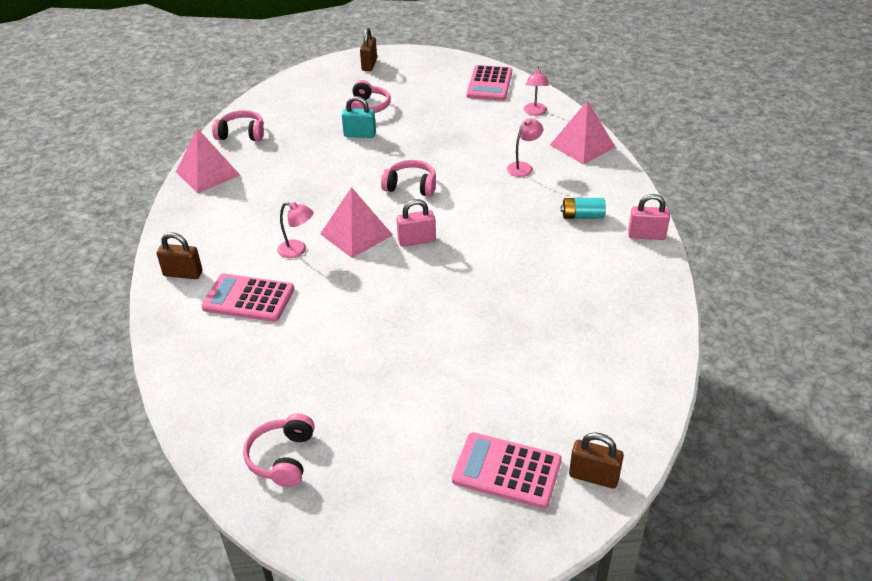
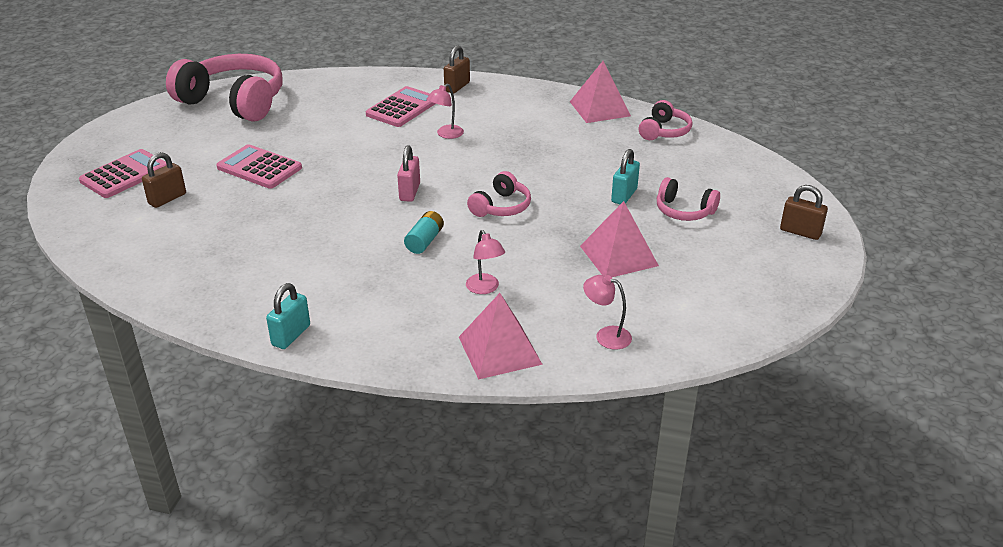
camera: 110 degrees right, 5 degrees down
(282, 458) = (234, 102): pink headphones -> pink headphones, size x2.05
(356, 234) = (445, 164): pink pyramid -> pink pyramid (618, 256)
(489, 84) = (705, 318): pink calculator -> pink calculator (259, 168)
(582, 216) = (362, 301): turquoise battery -> turquoise battery (424, 241)
(593, 476) = (76, 207): brown padlock -> brown padlock (167, 199)
(646, 235) = (291, 335): pink padlock -> turquoise padlock

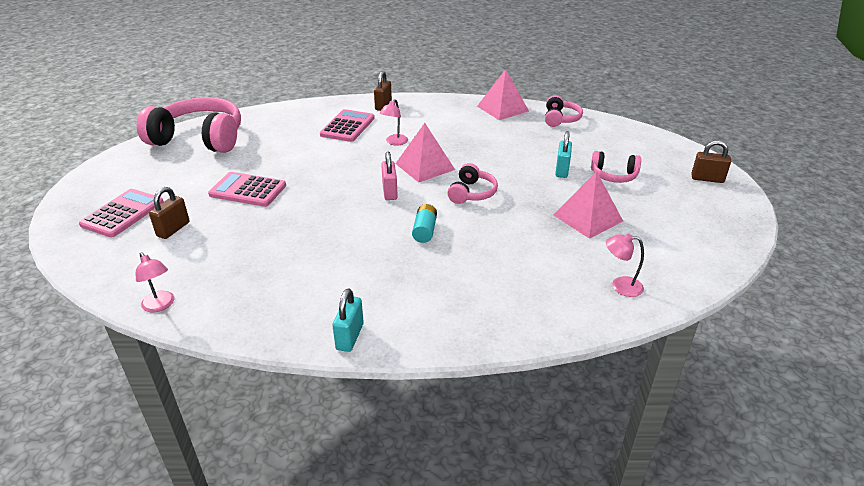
camera: 15 degrees left, 0 degrees up
(485, 288) = (498, 263): pink lamp -> pink lamp (160, 305)
(499, 350) = (542, 315): pink pyramid -> pink pyramid (424, 166)

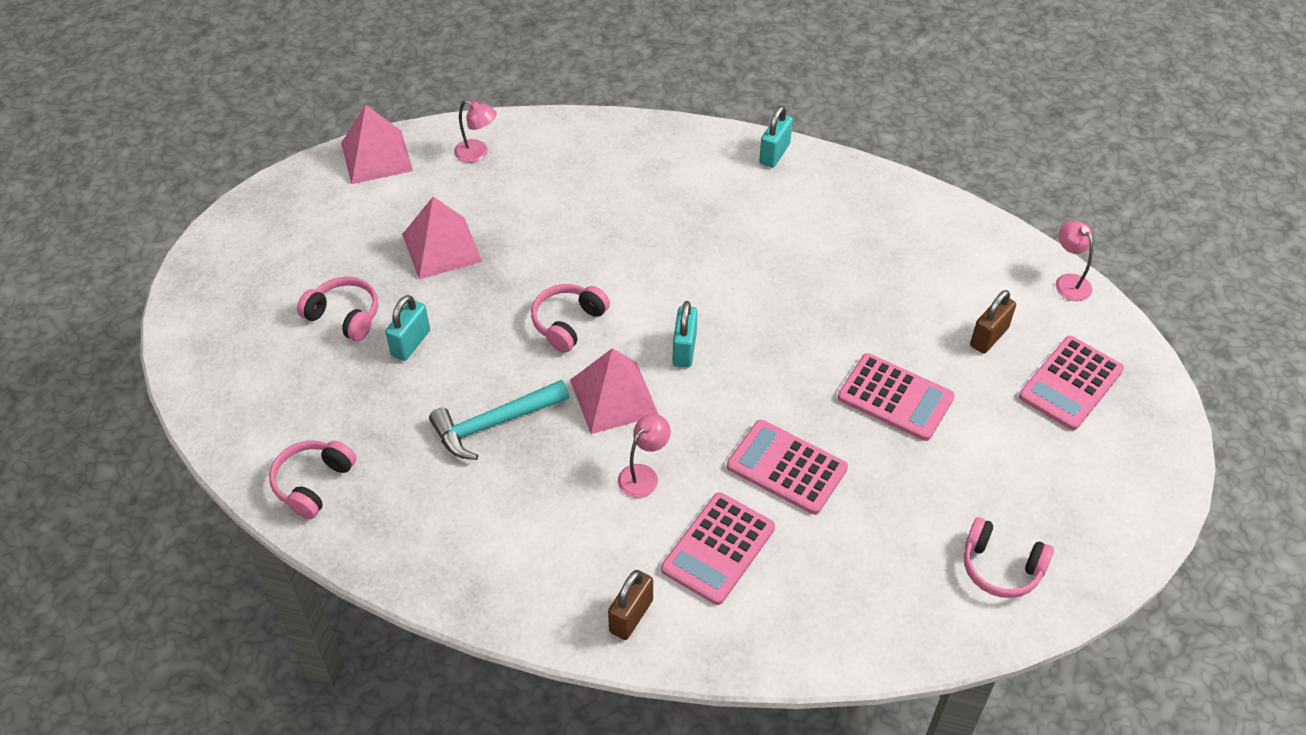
camera: 165 degrees left, 15 degrees up
(160, 305) = (973, 224): pink lamp -> pink lamp (1068, 282)
(199, 139) = (1001, 567): pink headphones -> pink headphones, size x0.49
(315, 155) = (786, 467): none -> pink calculator
(389, 192) = (684, 349): pink padlock -> turquoise padlock
(424, 231) = (658, 268): turquoise battery -> none
(486, 148) = (494, 423): none -> turquoise hammer
(502, 108) = (397, 547): pink pyramid -> pink pyramid (376, 157)
(707, 179) = (221, 282): brown padlock -> none

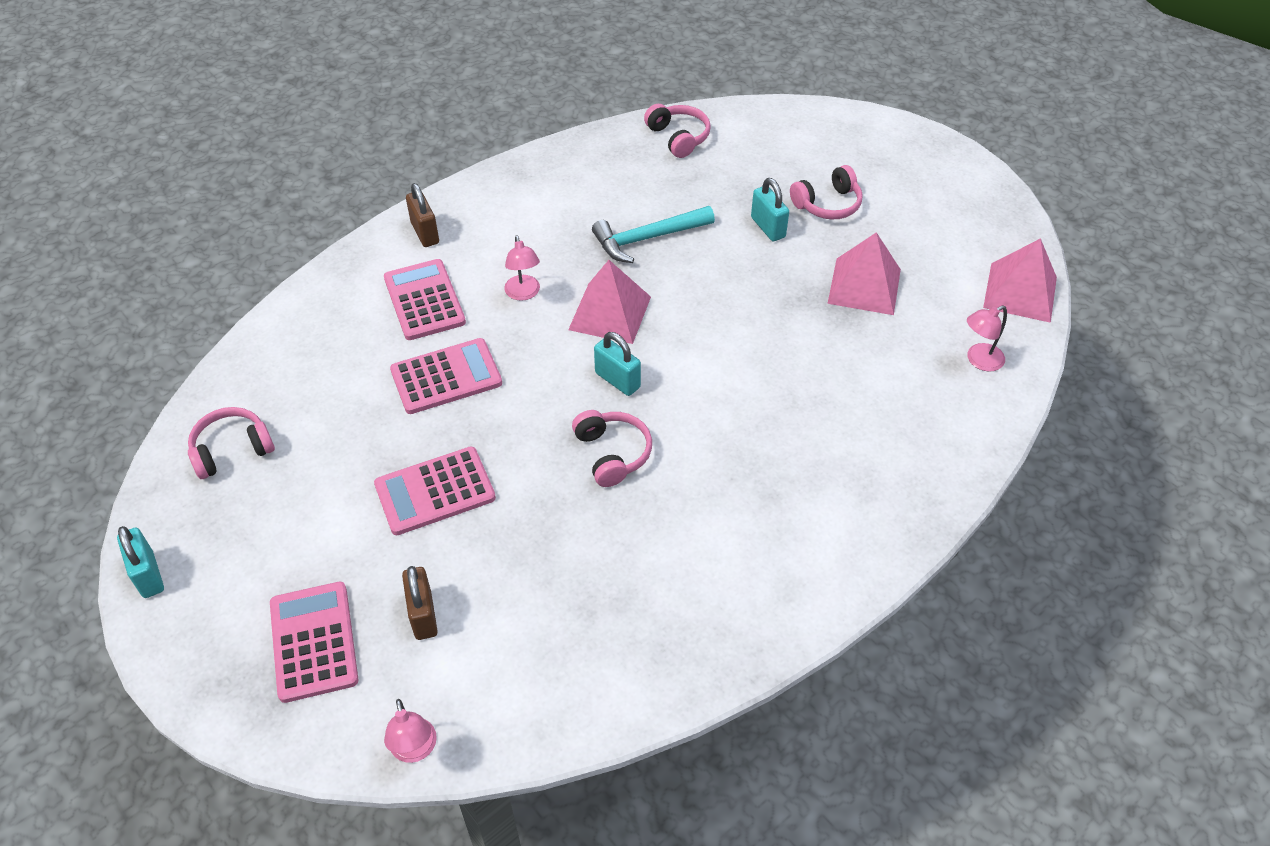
camera: 125 degrees right, 0 degrees up
(494, 423) = (647, 238): turquoise hammer -> turquoise hammer turned 120 degrees counterclockwise
(568, 323) = (711, 323): pink headphones -> pink headphones (612, 453)
(774, 154) = (813, 602): turquoise padlock -> turquoise padlock (148, 575)
(1068, 282) = (415, 750): pink lamp -> pink lamp turned 60 degrees clockwise

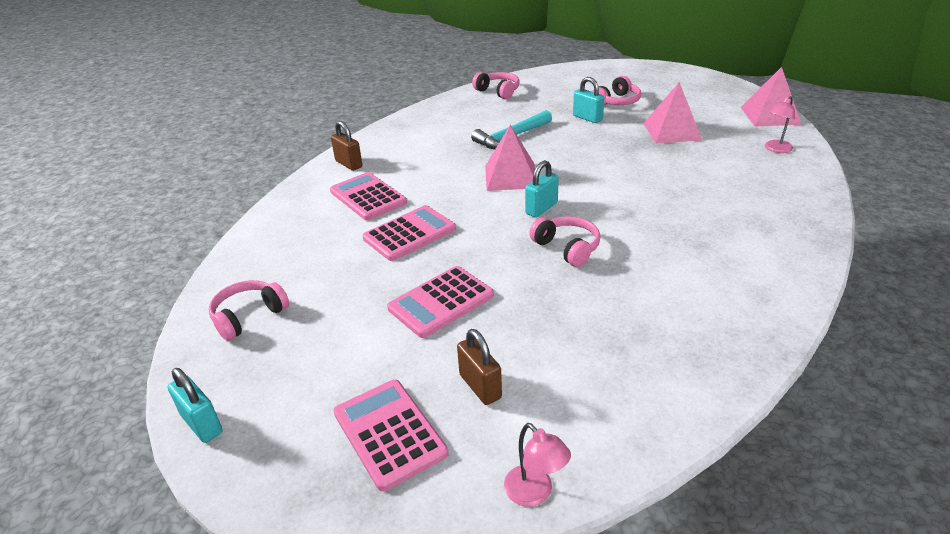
camera: 15 degrees left, 15 degrees down
(523, 293) = (441, 179): pink lamp -> none
(617, 380) = (541, 208): turquoise padlock -> turquoise padlock turned 75 degrees counterclockwise

